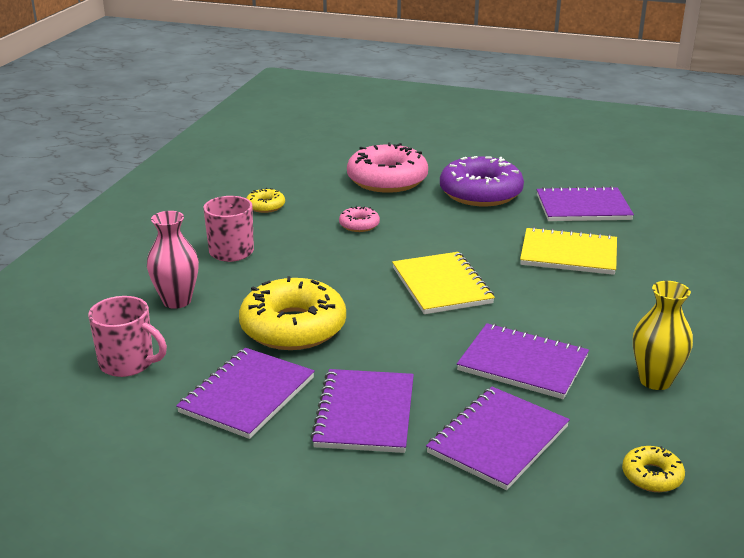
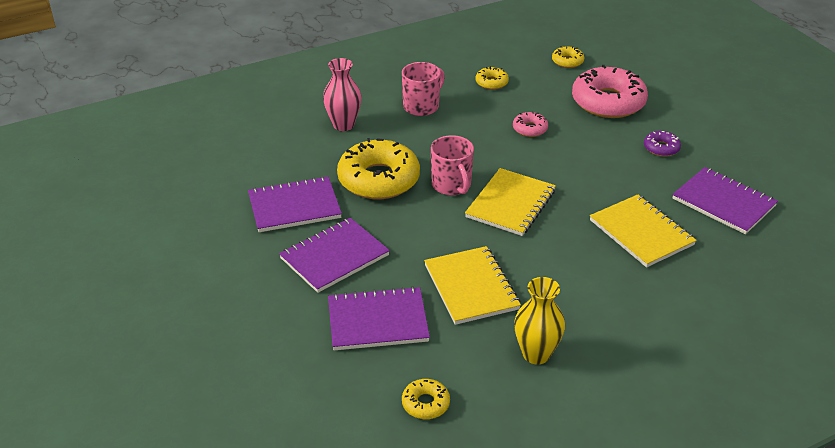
camera: 45 degrees right, 10 degrees up
(128, 363) = (267, 151): pink mug -> pink mug (451, 185)
(304, 165) = (567, 61): none -> yellow donut
(480, 193) = (661, 148): purple donut -> purple donut, size x0.46
(523, 364) = (471, 287): purple notebook -> yellow notebook

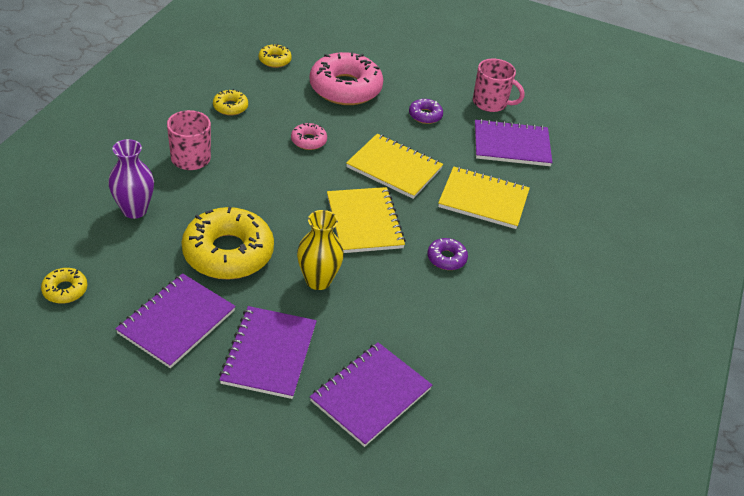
camera: 45 degrees left, 5 degrees up
(343, 125) = (134, 210): pink vase -> purple vase
(425, 404) = (484, 447): yellow donut -> yellow donut (65, 290)
(451, 185) = (298, 227): pink mug -> pink mug (491, 103)
(471, 287) = (411, 318): yellow notebook -> yellow notebook (394, 168)
(536, 354) = (516, 350): yellow vase -> yellow vase (318, 280)
(552, 260) = (446, 258): none -> purple donut

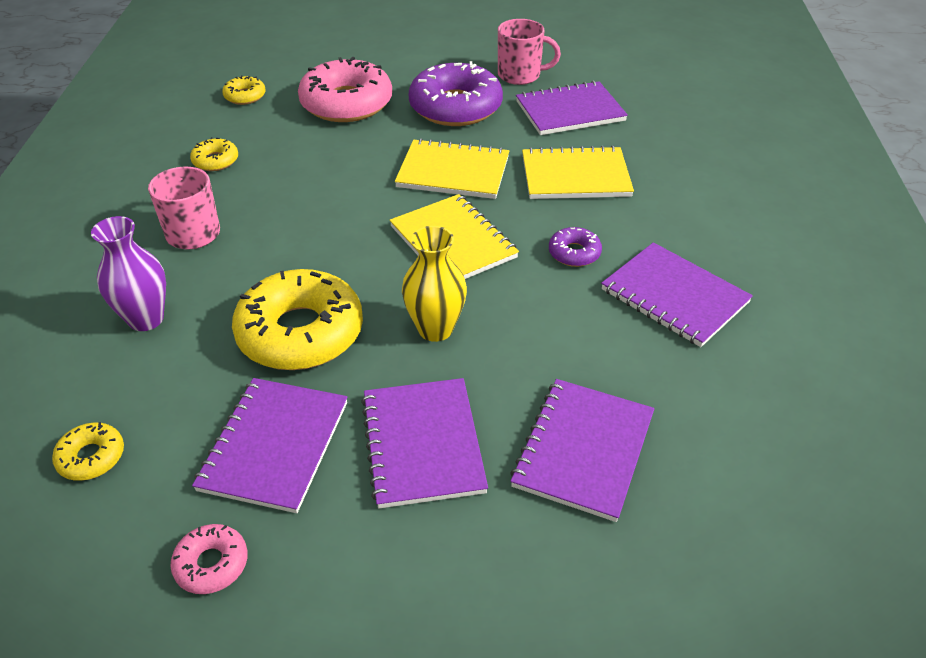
camera: 15 degrees left, 0 degrees up
(308, 141) = (334, 171): pink donut -> pink donut (211, 564)
(425, 115) = (455, 107): purple donut -> purple donut, size x2.18
(499, 314) = (674, 296): none -> purple notebook

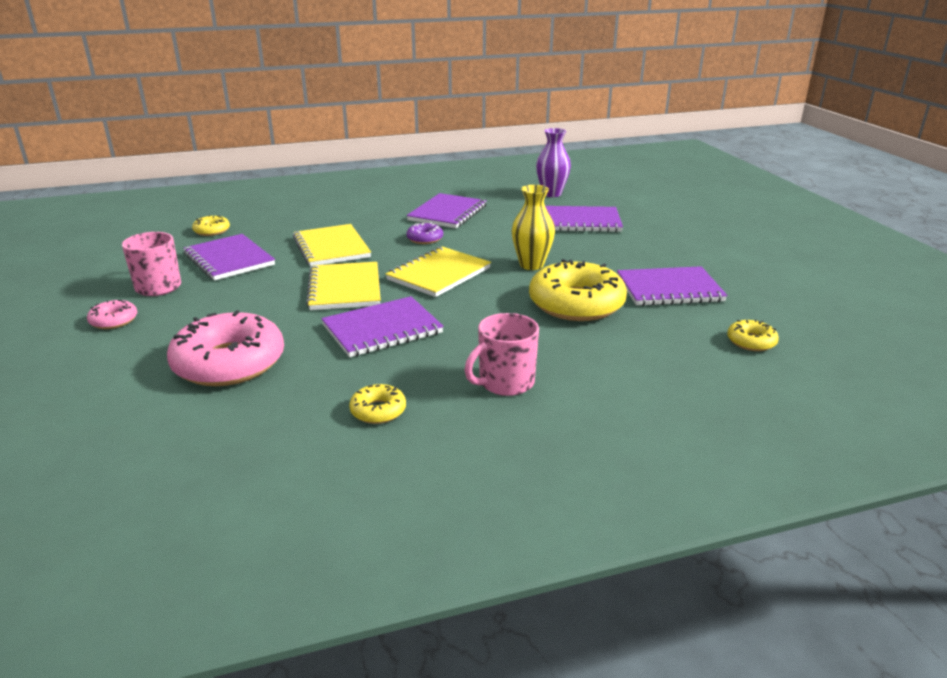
camera: 110 degrees left, 15 degrees down
(146, 319) = (624, 367): purple vase -> purple vase (551, 194)
(211, 564) = (753, 286): pink donut -> pink donut (114, 320)
(245, 96) = (219, 438): yellow donut -> yellow donut (212, 231)
(422, 444) = (620, 254): purple notebook -> purple notebook (382, 329)
(455, 107) = (229, 305): purple donut -> none

